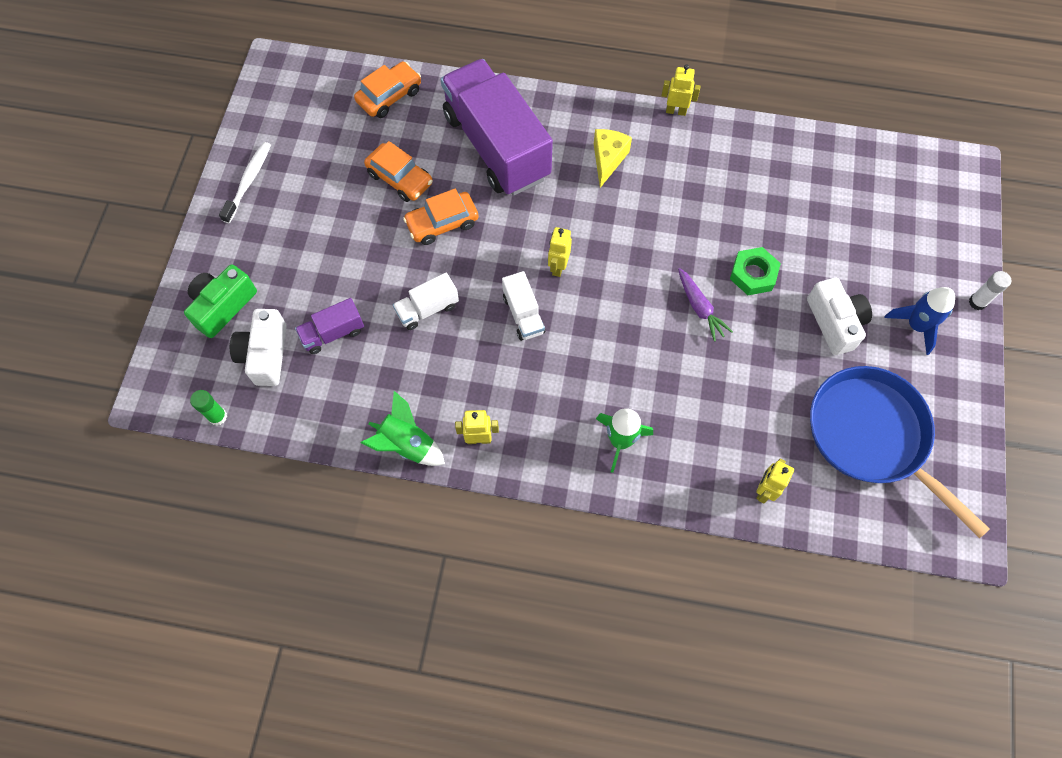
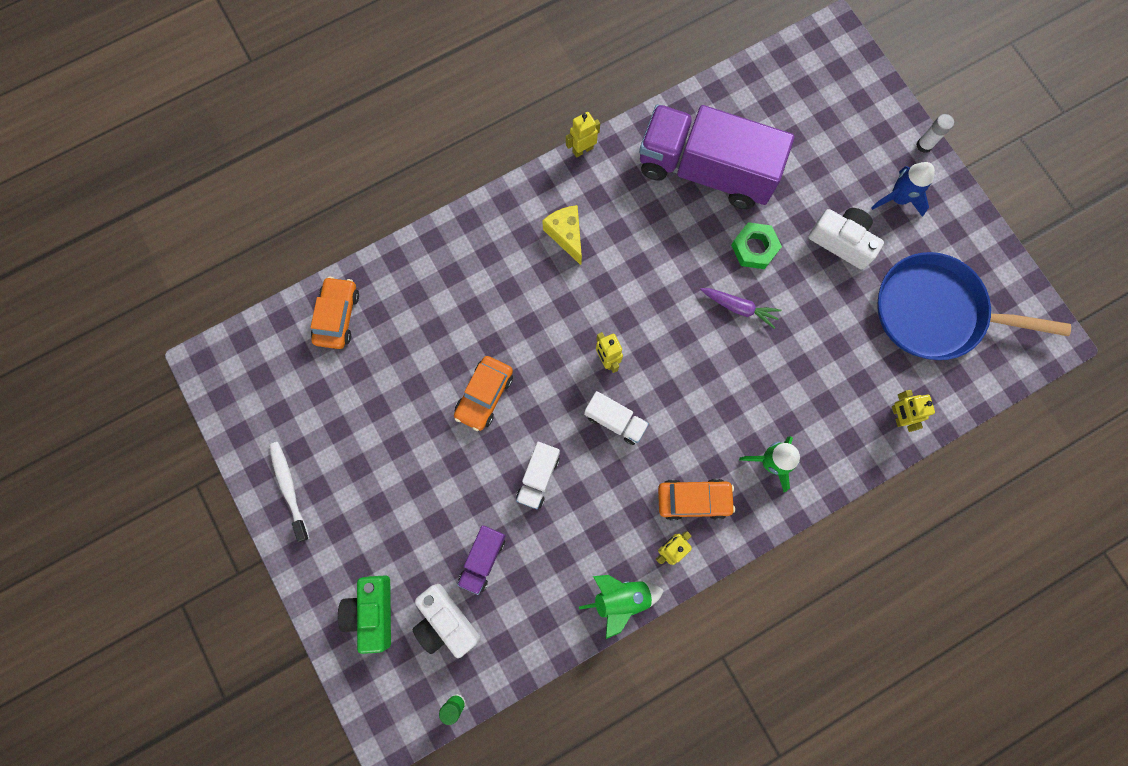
camera: 40 degrees left, 10 degrees up
(400, 178) = (414, 383): orange car -> orange car (693, 499)
(496, 146) = (468, 292): purple truck -> purple truck (706, 170)

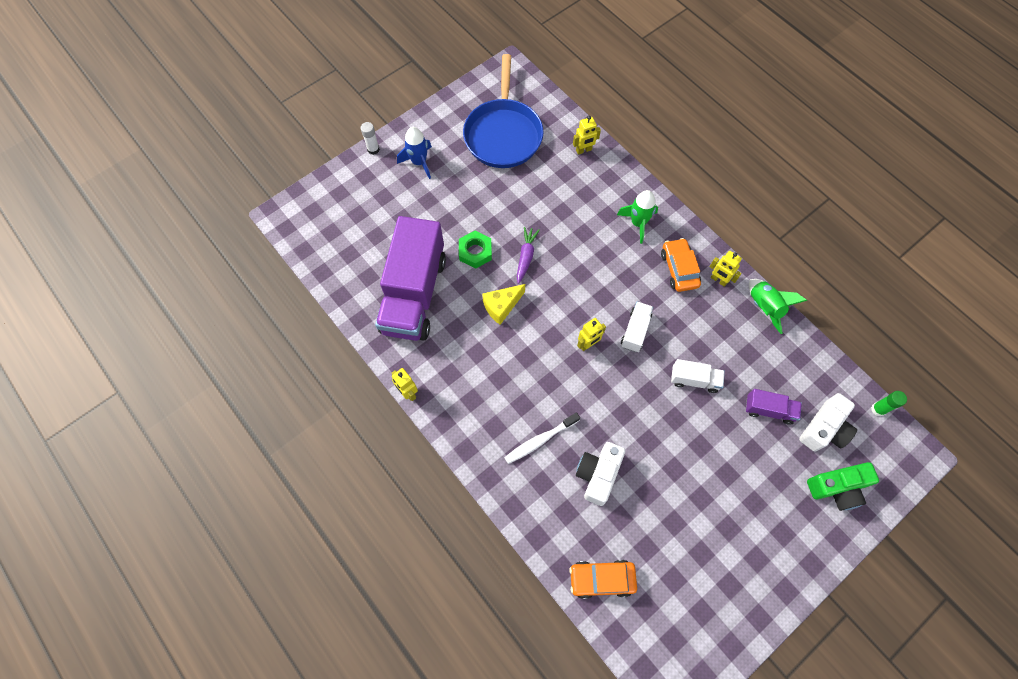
camera: 100 degrees left, 10 degrees down
(289, 488) = (763, 585): white toothbrush -> white toothbrush (540, 440)
(484, 395) = (640, 434): orange car -> none
(566, 235) = (489, 393): yellow cheese -> yellow cheese (501, 306)
(842, 241) = (459, 195): white camera -> white camera (598, 474)

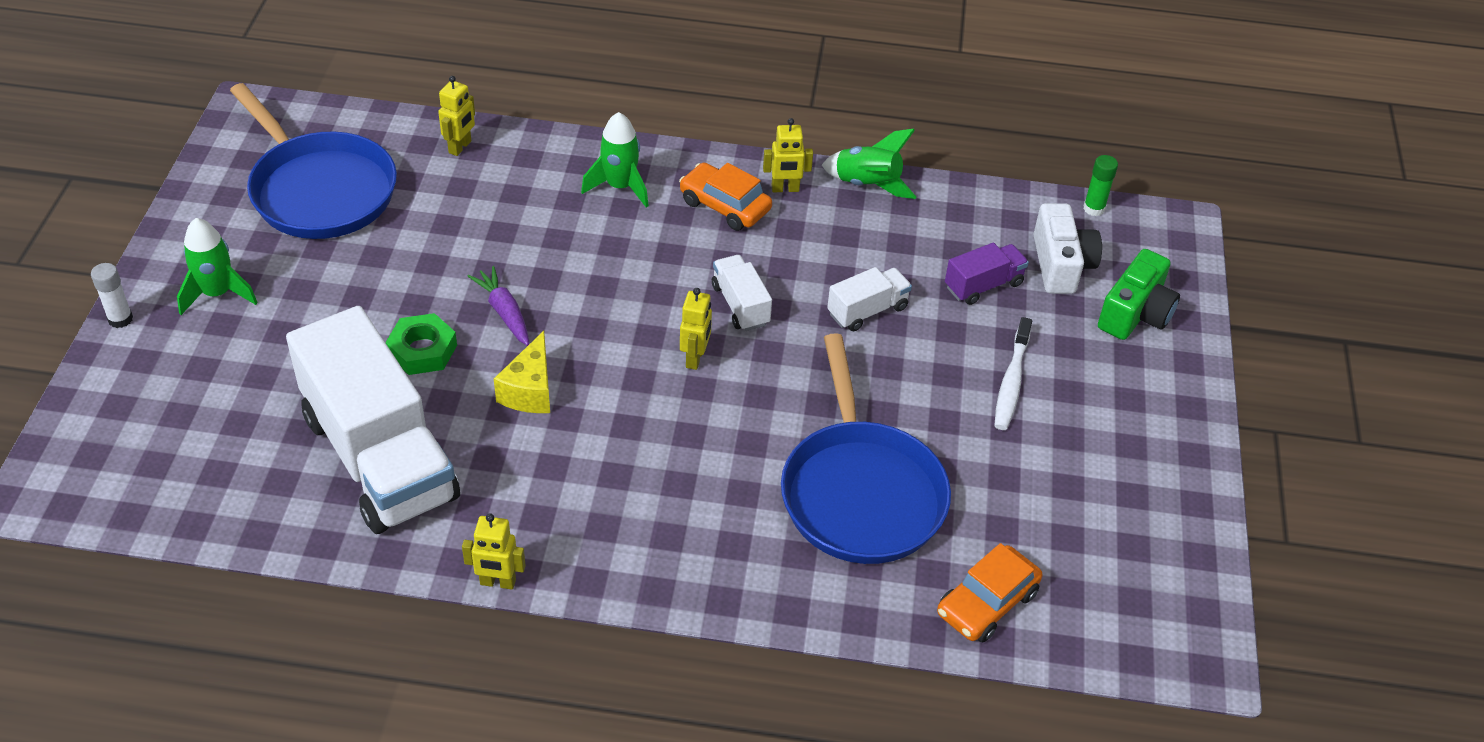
camera: 45 degrees left, 20 degrees down
(414, 294) = (380, 457): purple truck -> white truck
(419, 162) = (217, 293): blue rocket -> green rocket
(540, 440) = (746, 508): white toothbrush -> white toothbrush (1011, 382)
(598, 474) = (860, 492): white camera -> blue pan

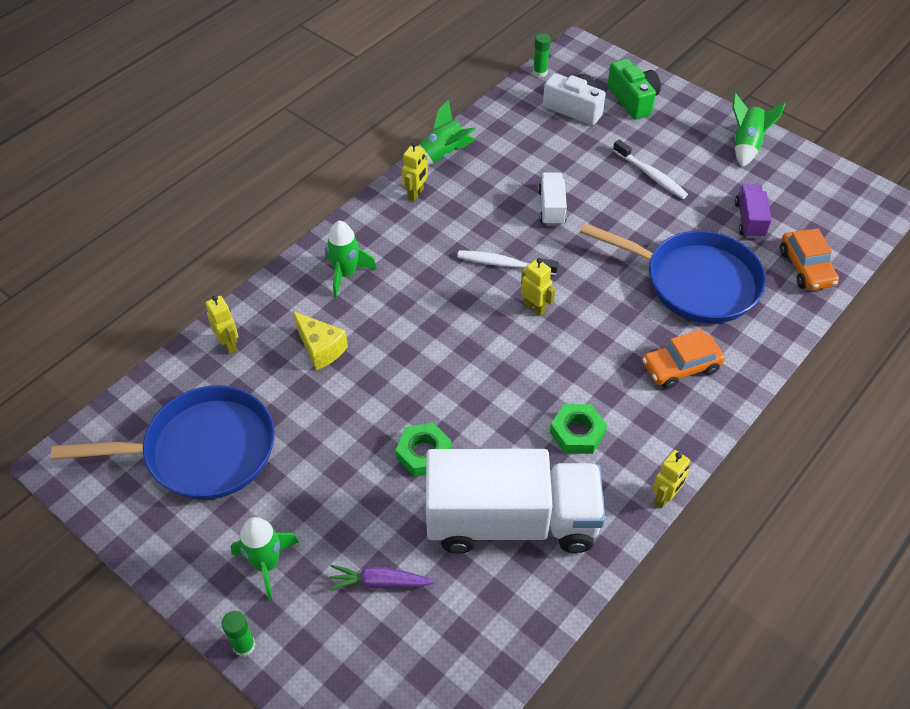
camera: 55 degrees left, 5 degrees up
(120, 319) = (244, 646): white glue stick -> green glue stick
(504, 312) = (420, 390): purple carrot -> purple carrot (379, 582)
(530, 390) = (504, 407): yellow cheese -> yellow cheese (320, 348)
(537, 467) = (577, 433): none -> green nut
(725, 206) = (408, 229): orange car -> orange car (681, 367)
(740, 305) = (504, 264): white truck -> white toothbrush
(983, 285) = (567, 148): purple truck -> purple truck (749, 220)
(1166, 460) = (746, 145): none -> green rocket

